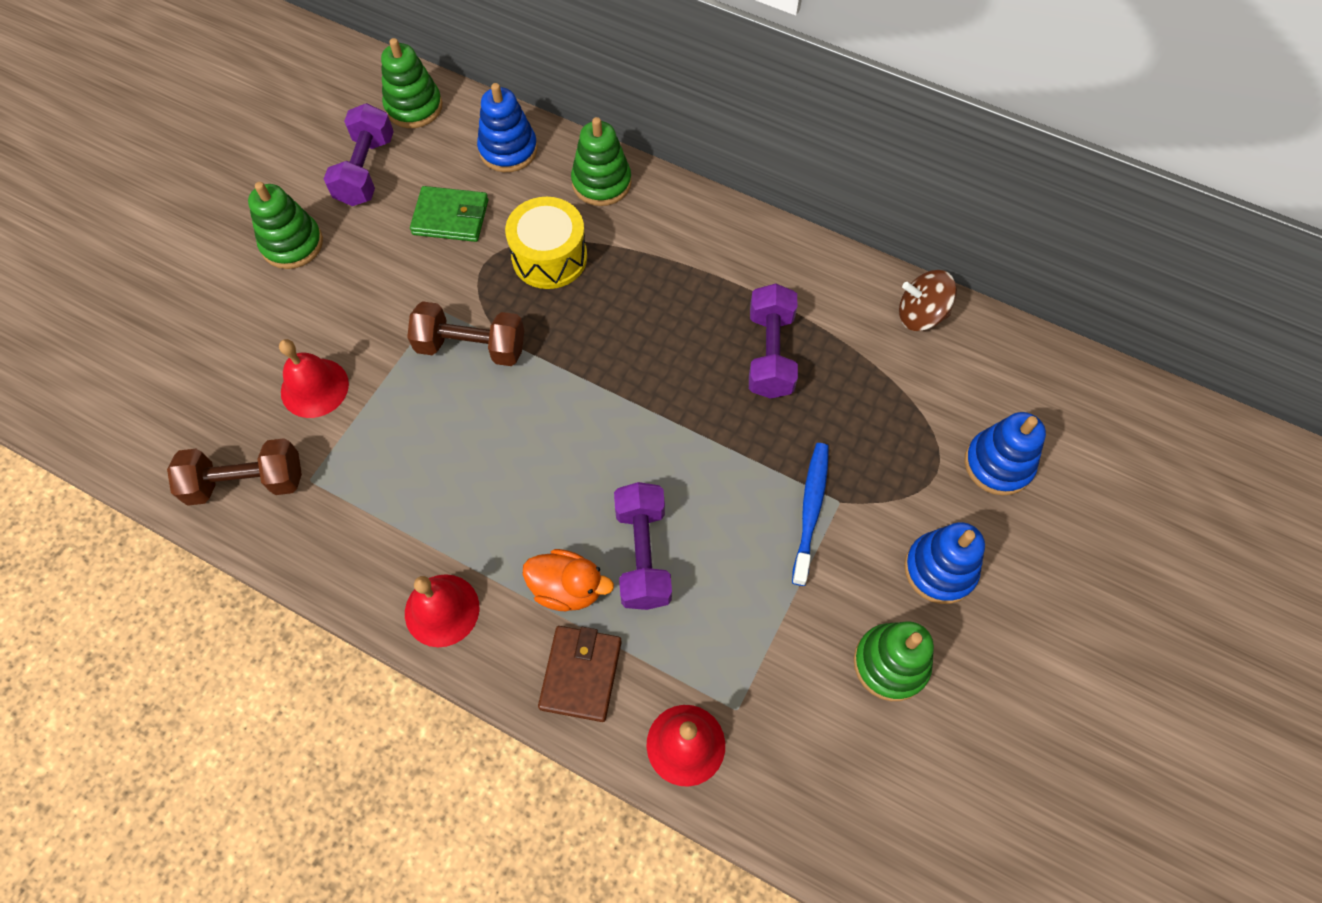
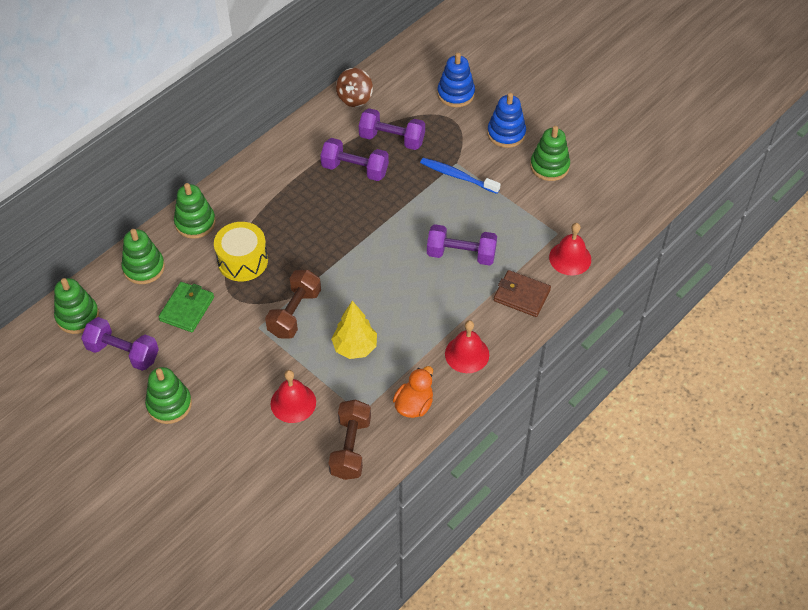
camera: 75 degrees left, 10 degrees down
(424, 443) = (355, 347): none -> yellow tree
(508, 150) = (144, 268): blue stacking toy -> green stacking toy
(567, 588) = (471, 292): orange duck -> orange duck (414, 405)
(854, 390) = (392, 139): none -> purple dumbbell

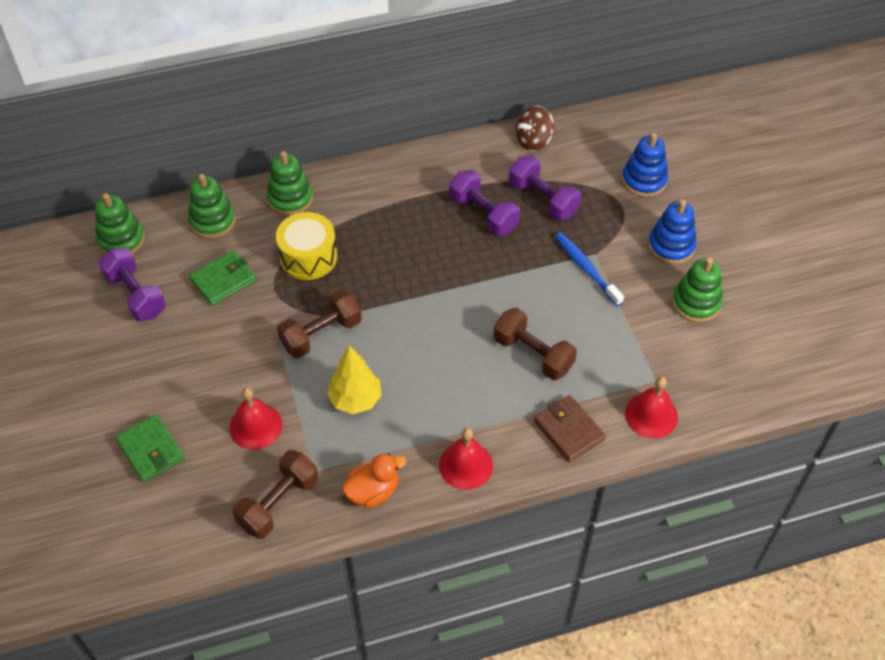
camera: 30 degrees right, 0 degrees up
(169, 404) = (140, 367): green stacking toy -> none
(224, 460) = (151, 450): none -> green wallet
(461, 254) = (533, 354): purple dumbbell -> brown dumbbell

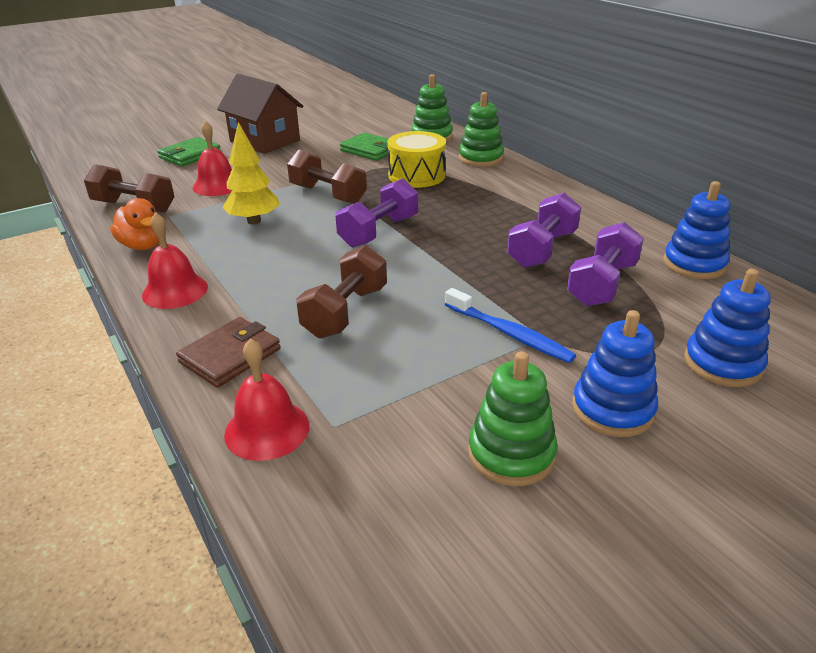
camera: 75 degrees right, 20 degrees down
(121, 240) = (391, 115): green stacking toy -> none
(136, 295) = (339, 127): purple dumbbell -> purple dumbbell (379, 232)
(143, 372) = (265, 141): none -> brown house
(533, 140) = (694, 264): brown spinning top -> blue stacking toy
(586, 268) = (509, 333): blue toothbrush -> blue toothbrush turned 90 degrees clockwise

